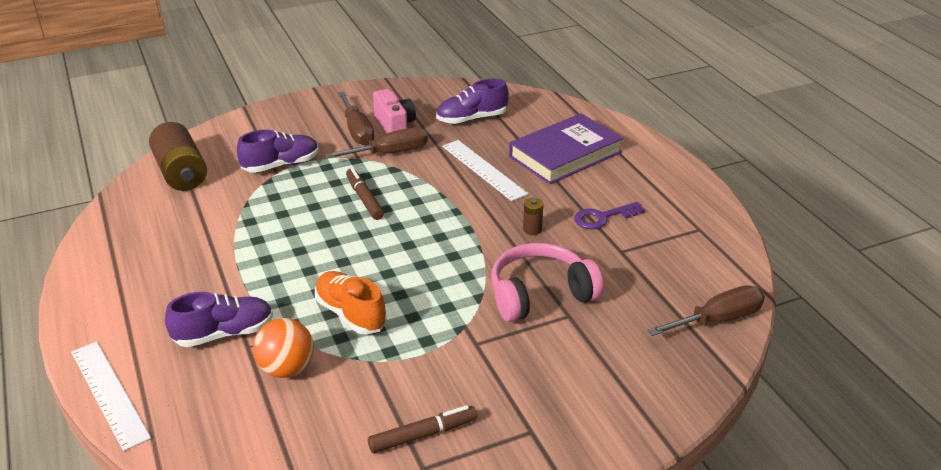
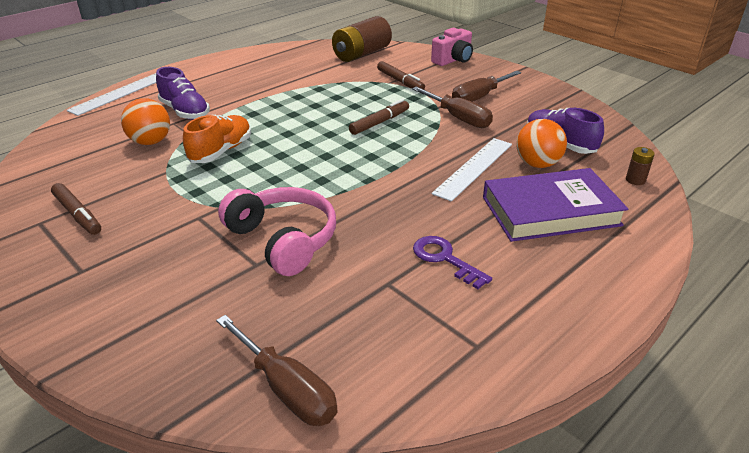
camera: 70 degrees right, 0 degrees up
(281, 165) = (400, 81): purple shoe -> brown marker
(394, 125) = (505, 110): pink camera -> pink camera (453, 60)
(497, 139) = (537, 164): none -> orange ball
(532, 229) = (390, 215): brown battery -> brown battery (635, 180)
(565, 154) = (550, 211): purple book -> purple book turned 45 degrees counterclockwise

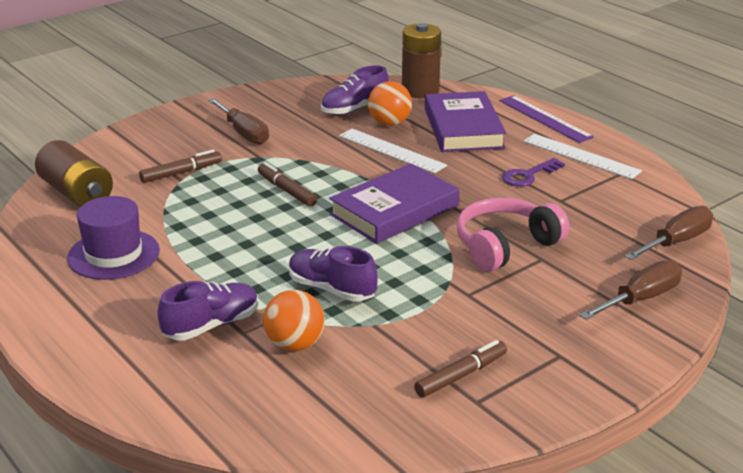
camera: 85 degrees left, 5 degrees down
(119, 93) = (121, 396): white ruler -> white ruler (581, 156)
(221, 151) = (331, 289): orange shoe -> purple shoe
(280, 73) = (113, 254): none -> purple hat
(351, 174) = (394, 210): none -> purple book
(453, 60) = (133, 137): pink camera -> none
(458, 118) = (289, 148): brown screwdriver -> brown screwdriver (641, 299)
(617, 277) = (545, 118): none -> purple ruler
(635, 180) = (420, 91): brown battery -> brown battery, size x2.34

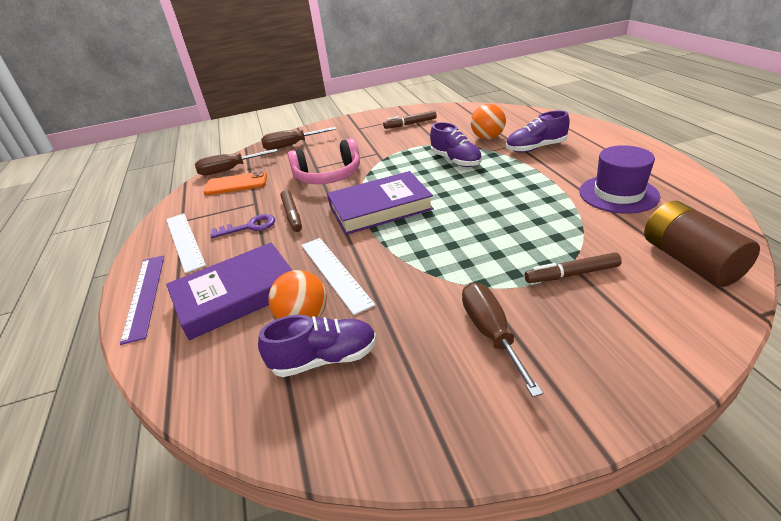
camera: 155 degrees left, 5 degrees up
(286, 190) = (461, 237): brown marker -> brown marker (292, 215)
(420, 91) = (207, 387): brown battery -> none
(463, 128) = (236, 295): purple book -> purple book turned 45 degrees clockwise
(627, 221) = (236, 184): none -> orange phone

